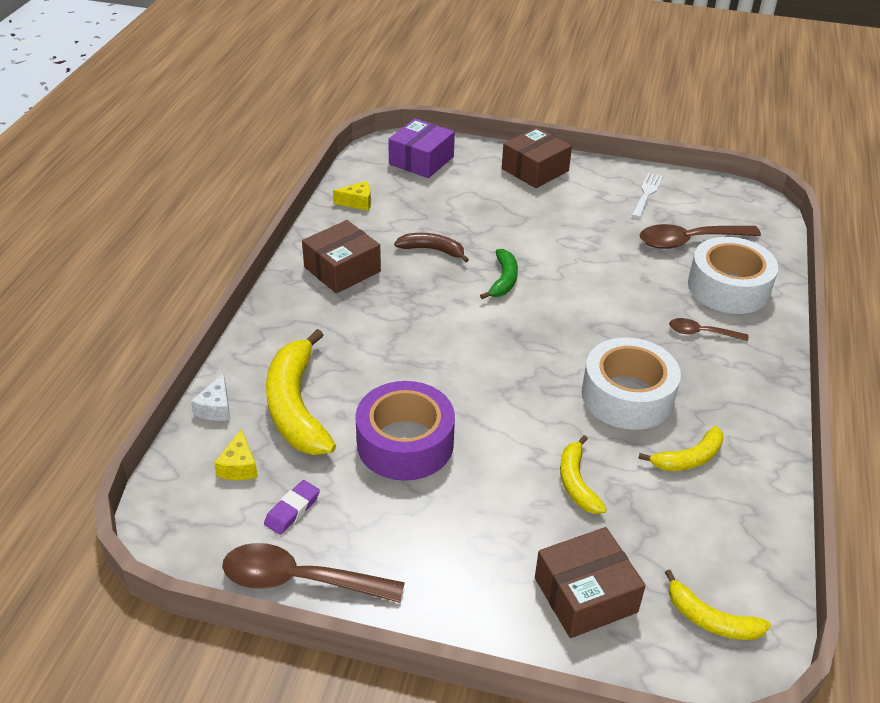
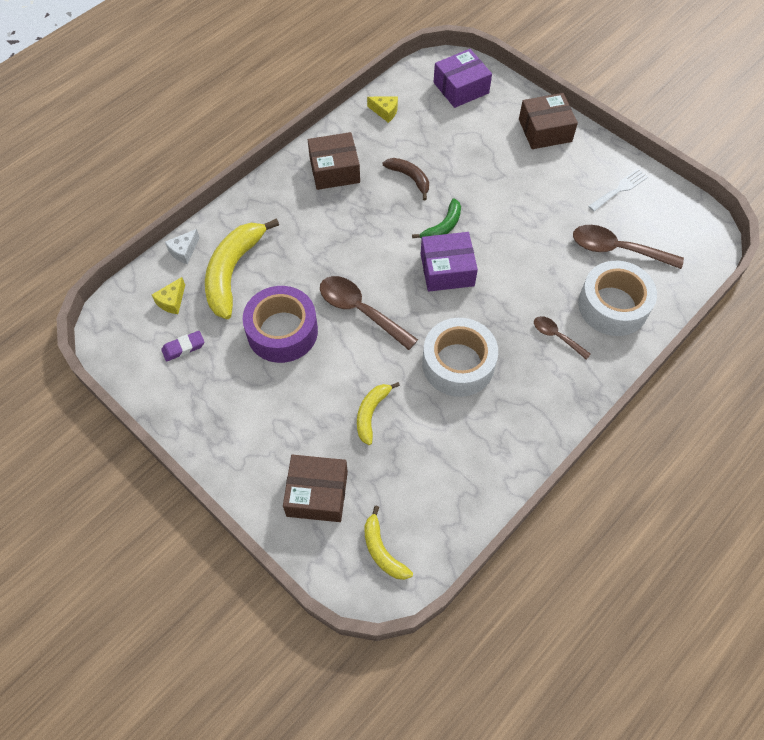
camera: 30 degrees right, 20 degrees up
(299, 580) = (158, 397): brown spoon -> brown spoon (360, 311)
(541, 316) = (447, 270): none -> purple box
(689, 458) = (462, 432): yellow banana -> none

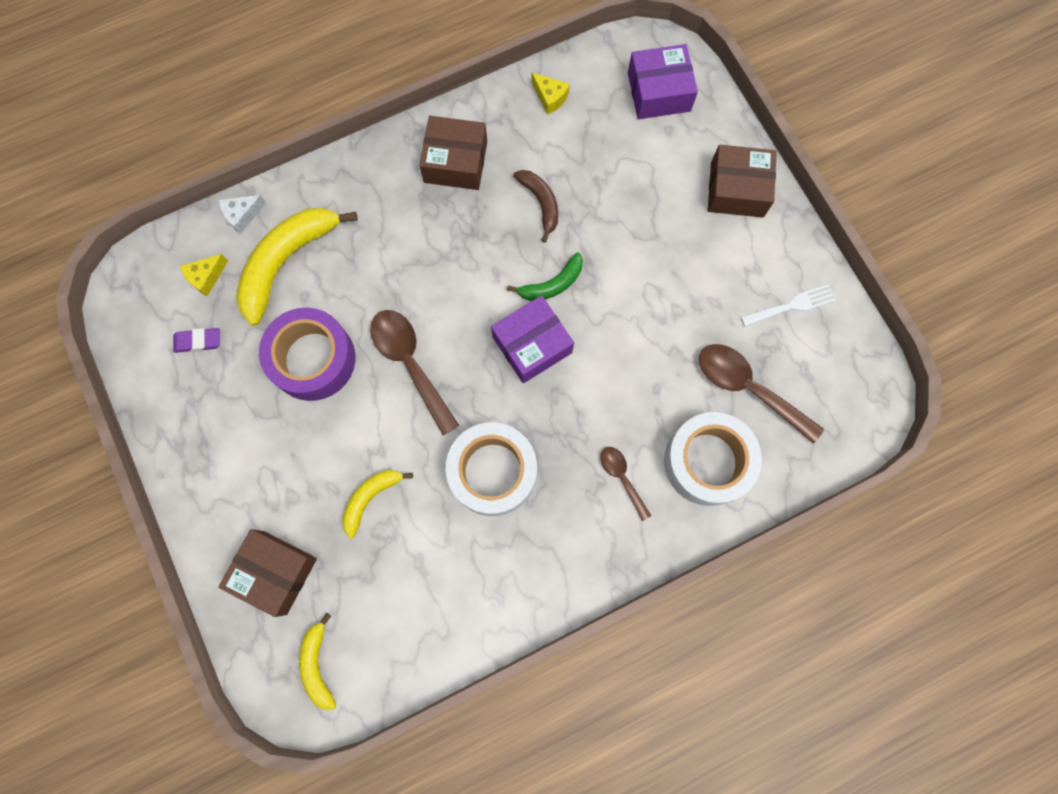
camera: 20 degrees right, 15 degrees up
(447, 270) = (532, 345): purple box -> purple box turned 45 degrees counterclockwise

